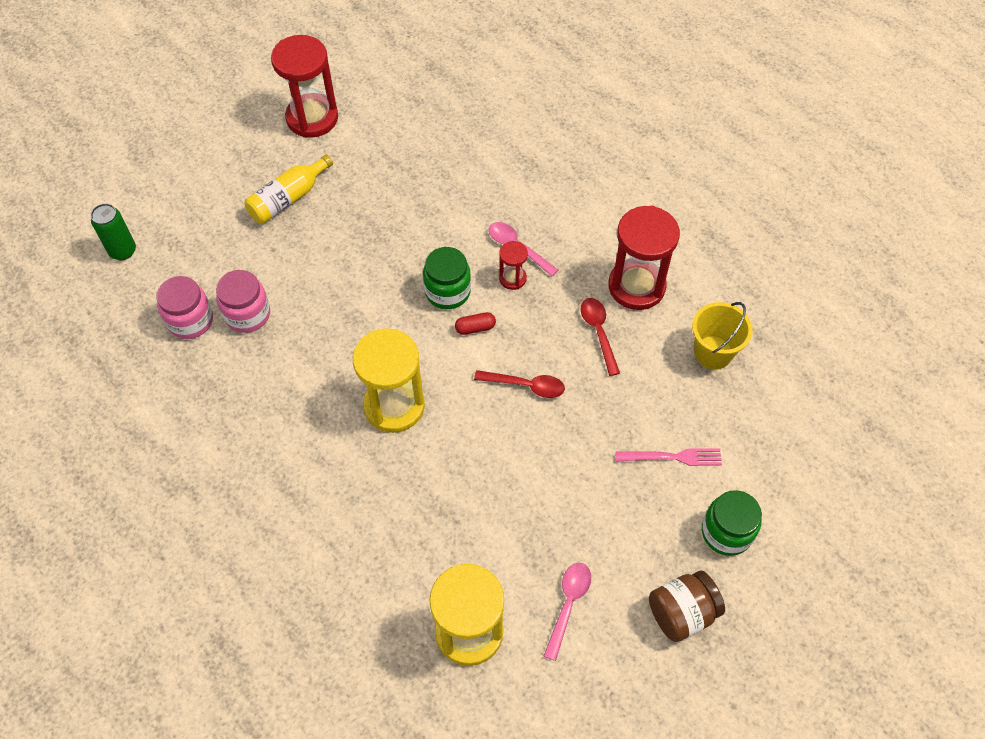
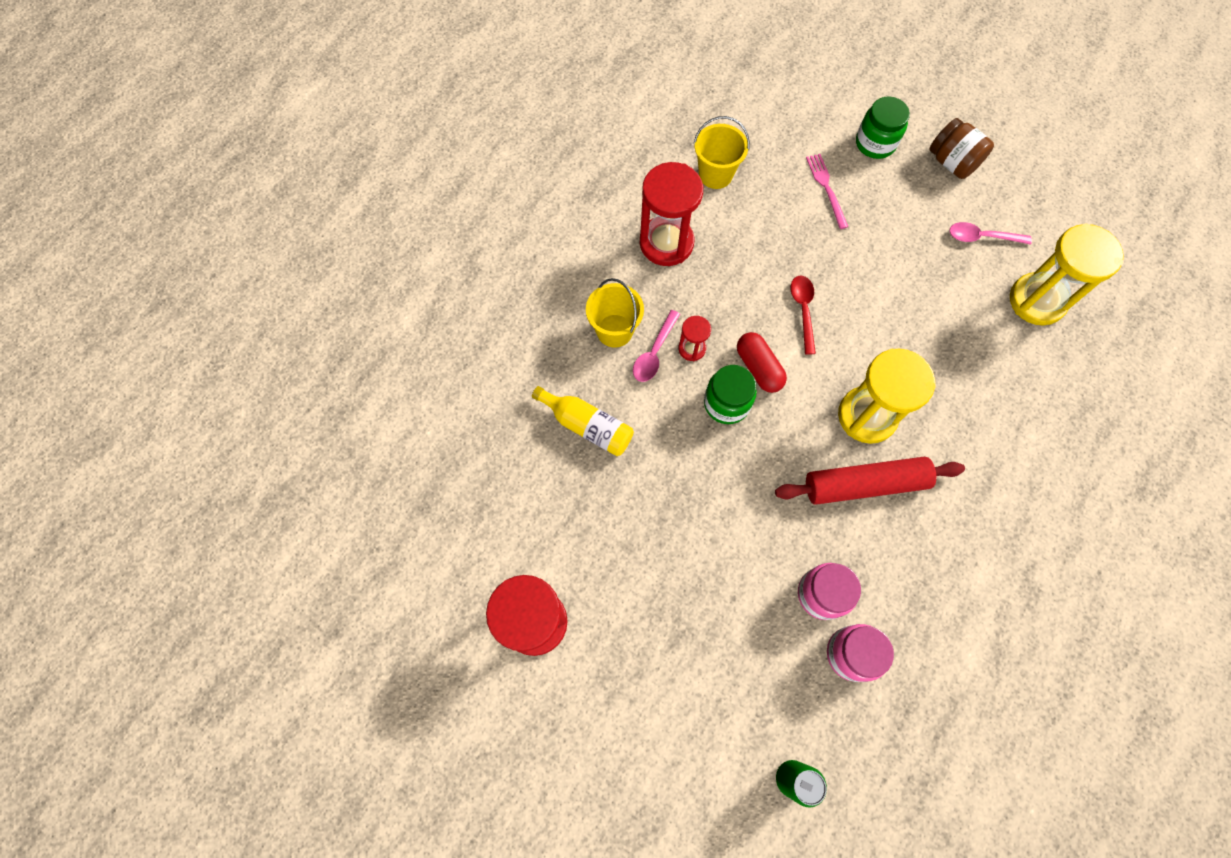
camera: 105 degrees left, 10 degrees up
(288, 198) = (660, 607): yellow bottle -> yellow bottle (587, 426)
(328, 380) = (864, 484): none -> red rolling pin
(475, 328) = (758, 368): red capsule -> red capsule, size x1.63
(550, 222) = (614, 330): none -> yellow bucket
(598, 332) = (726, 264): red spoon -> none

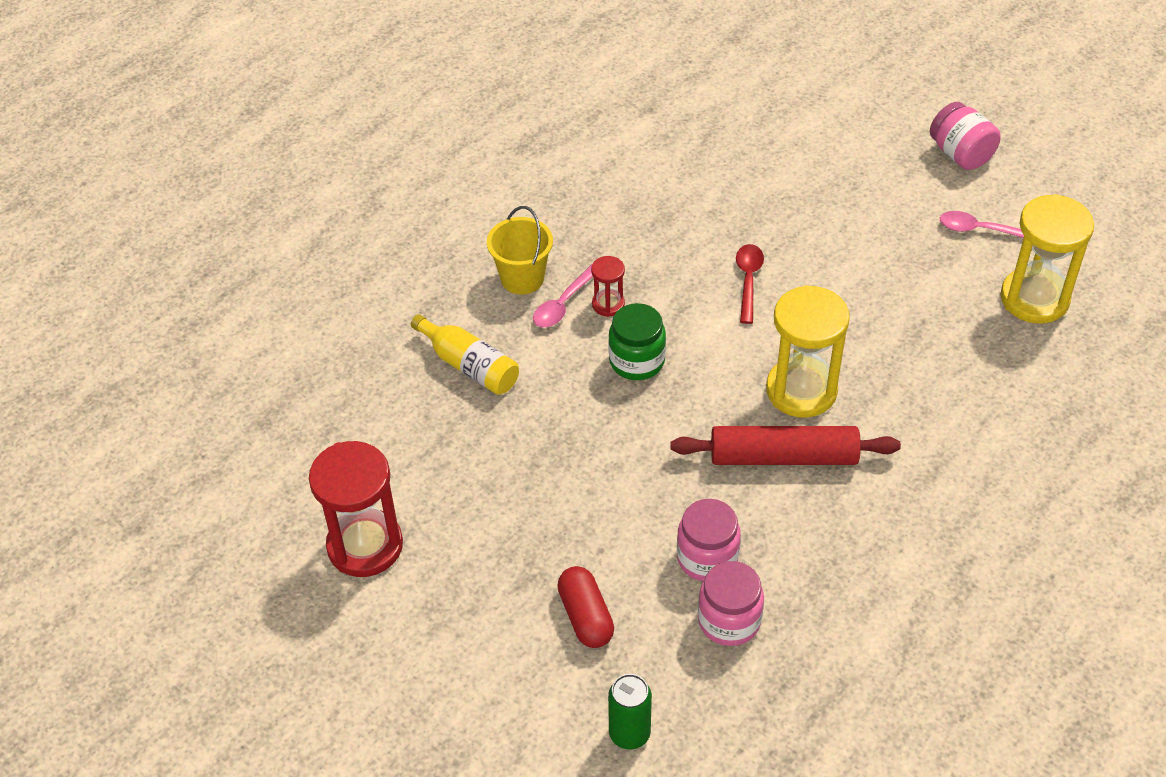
camera: 10 degrees right, 20 degrees down
(666, 243) = (602, 201): red hourglass -> none
(715, 174) = (675, 141): yellow bucket -> none
(758, 368) = (682, 330): red capsule -> red capsule (586, 616)
(826, 188) = (803, 166): pink fork -> none
(875, 143) = (871, 128): green jar -> none
(952, 162) = (960, 154): brown jar -> pink jar

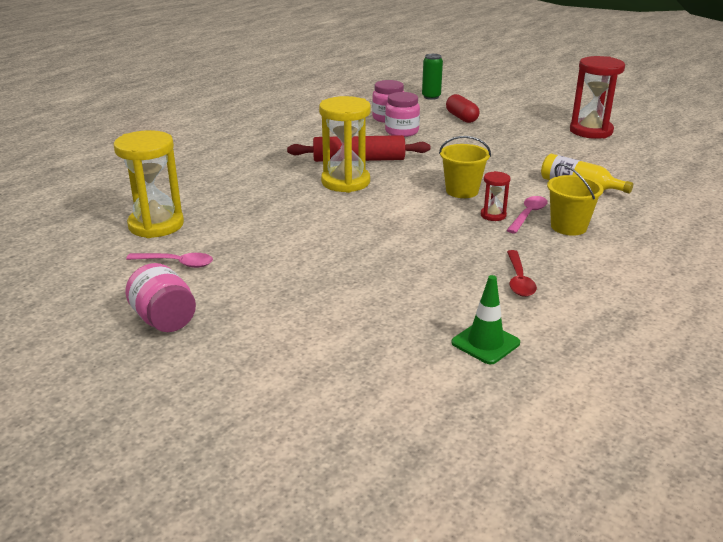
camera: 175 degrees right, 20 degrees down
(637, 361) = (462, 191): green jar -> yellow bucket
(664, 122) = (485, 343): none -> green traffic cone
(748, 280) = (384, 229): red spoon -> red spoon (519, 280)

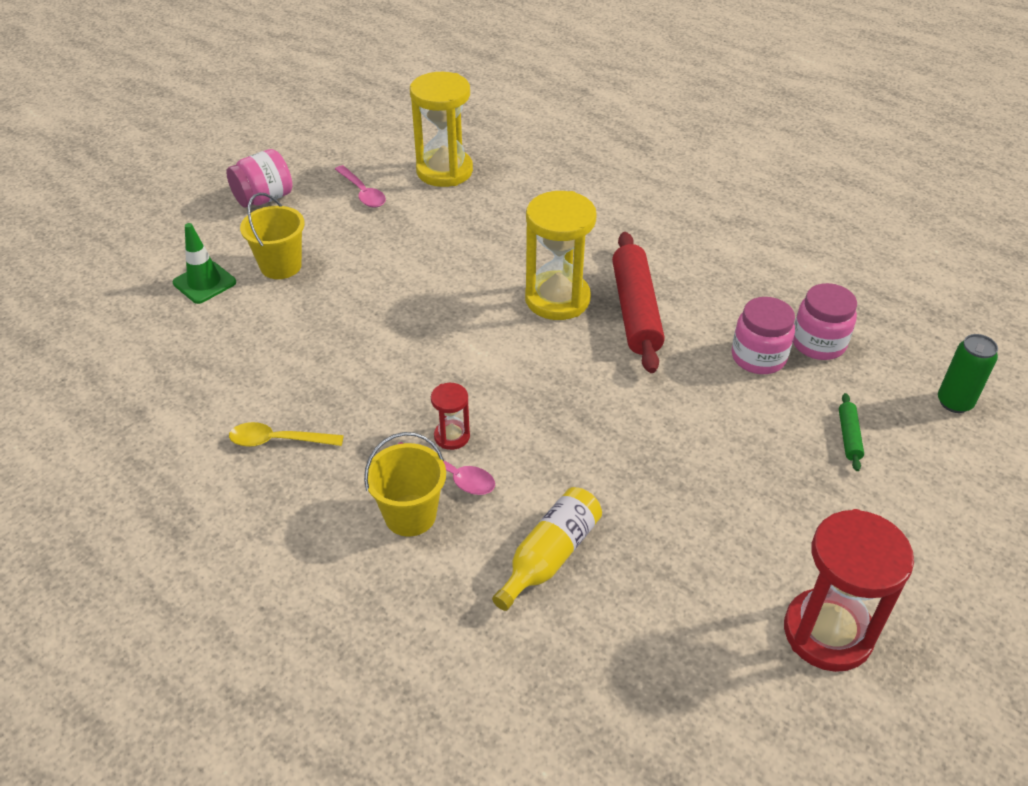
camera: 90 degrees right, 15 degrees up
(176, 263) = (362, 193): pink spoon -> pink spoon turned 45 degrees counterclockwise
(461, 118) = (849, 436): red capsule -> green rolling pin
(462, 191) = (531, 411): yellow bucket -> yellow bucket (281, 266)
(485, 343) = (164, 398): green traffic cone -> green traffic cone (204, 283)
(519, 280) = (278, 441): red spoon -> yellow spoon

